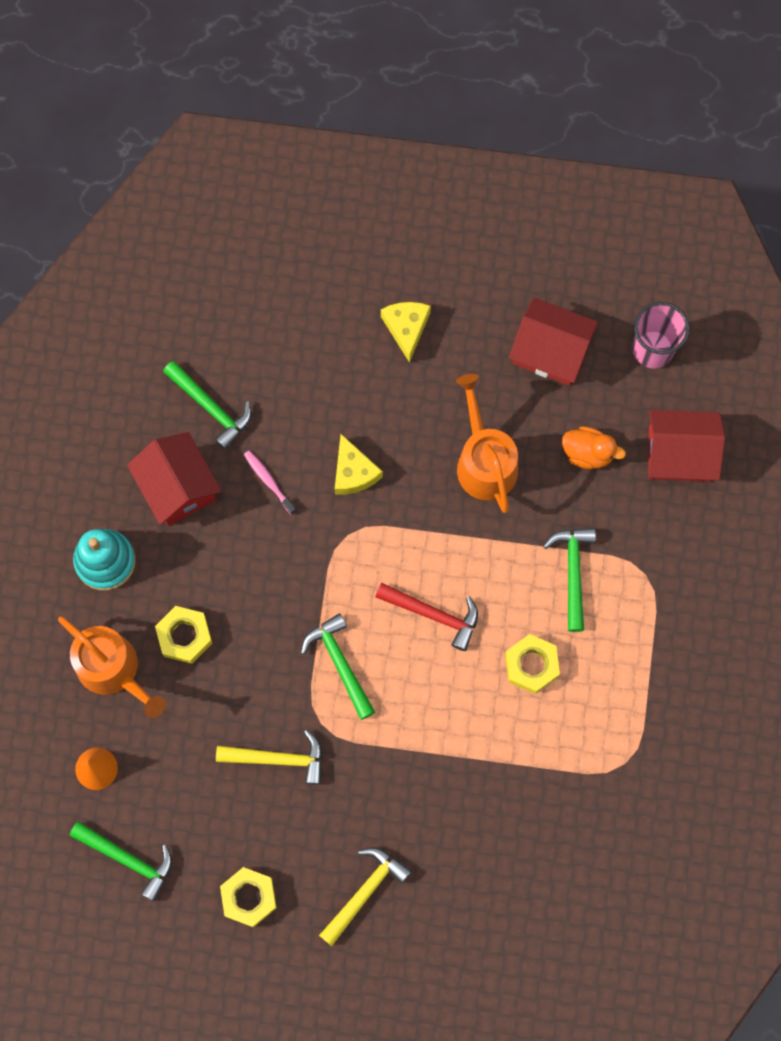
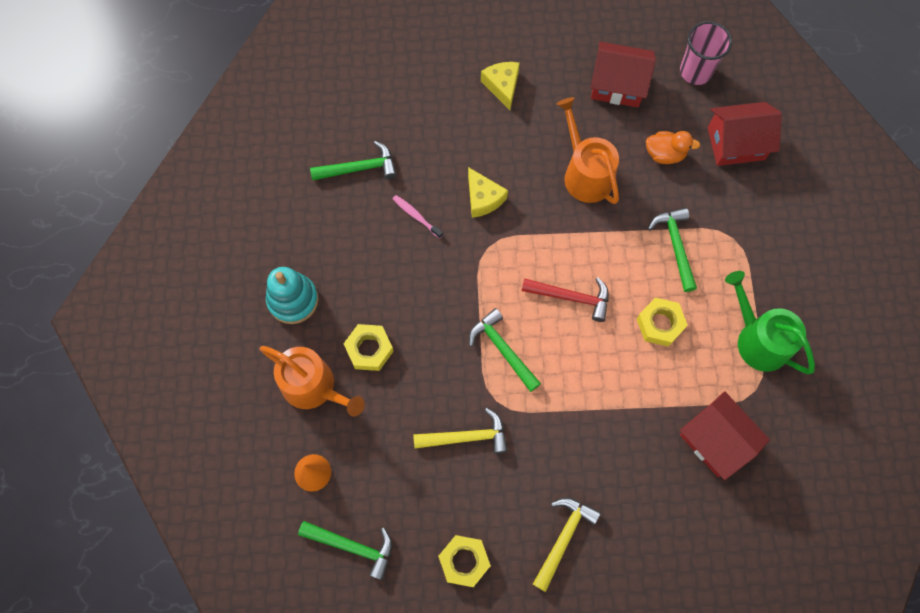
camera: 10 degrees left, 5 degrees down
(177, 487) = (343, 232): red house -> red house (715, 440)
(211, 408) = (360, 168): green hammer -> green hammer turned 45 degrees counterclockwise
(643, 704) = (758, 340): none -> green watering can

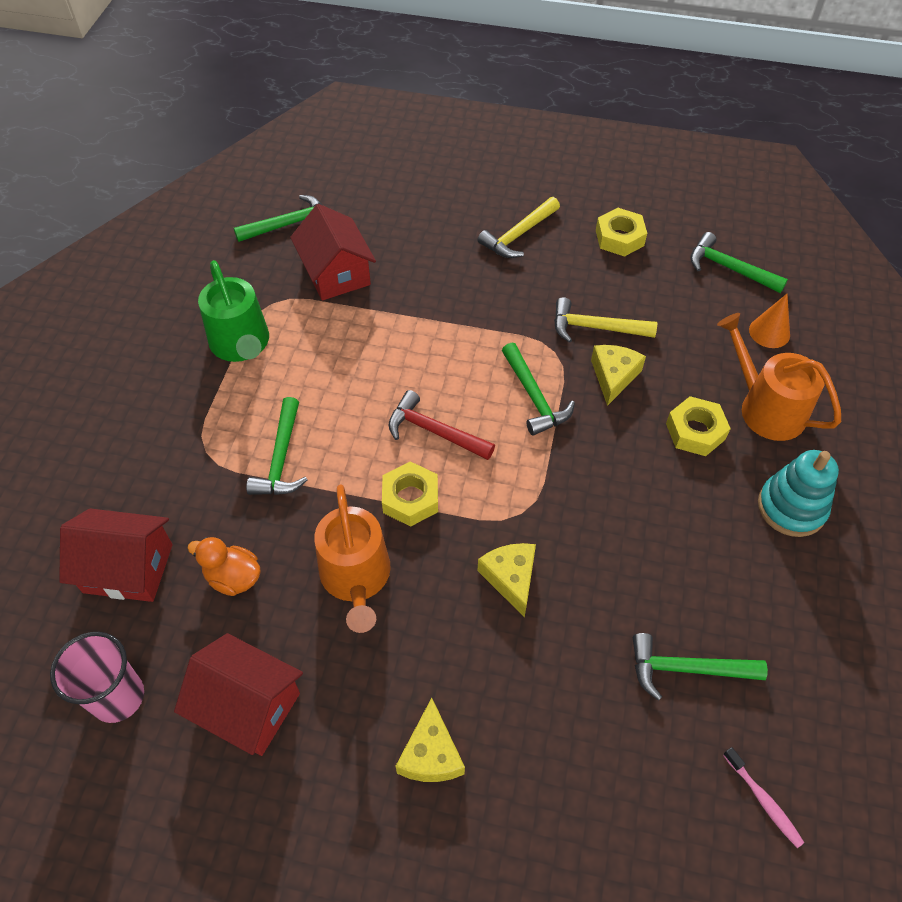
camera: 165 degrees left, 15 degrees down
(416, 216) = (611, 576): pink toothbrush -> pink toothbrush (763, 801)
(442, 387) = (613, 376): none -> yellow cheese
(660, 324) = (342, 382): yellow nut -> yellow nut (410, 498)
(788, 492) = (289, 224): none -> green hammer

